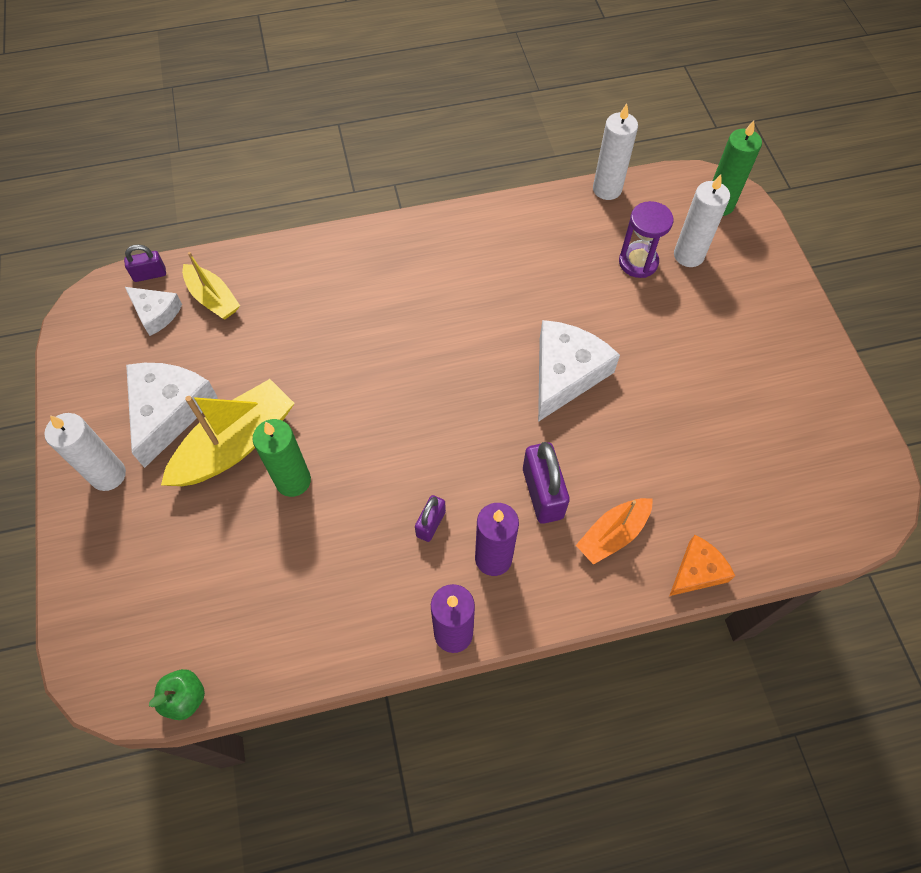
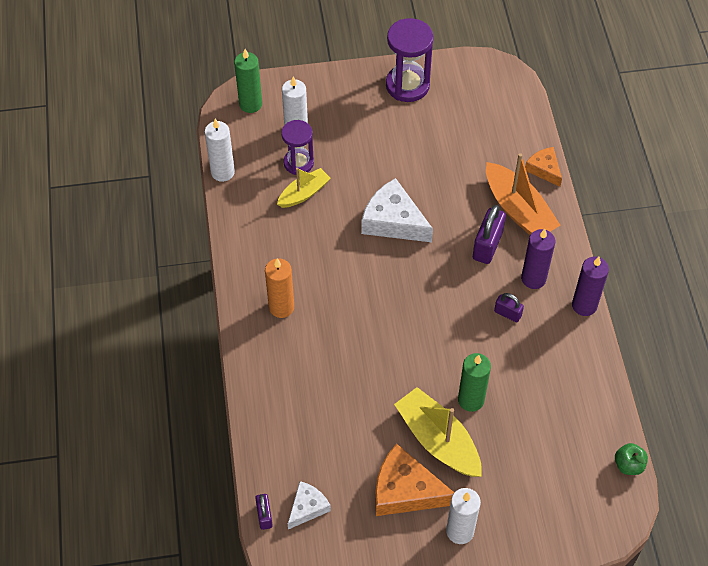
camera: 85 degrees left, 5 degrees down
(168, 411) = (405, 490): white cheese -> orange cheese
(213, 298) = (297, 462): yellow boat -> yellow boat (304, 193)
(420, 264) = (281, 307): none -> orange candle
(542, 493) = (487, 245): purple padlock -> purple padlock turned 60 degrees counterclockwise
(612, 534) = (518, 210): orange boat -> orange boat, size x1.65
(805, 376) = (407, 85): none -> purple hourglass

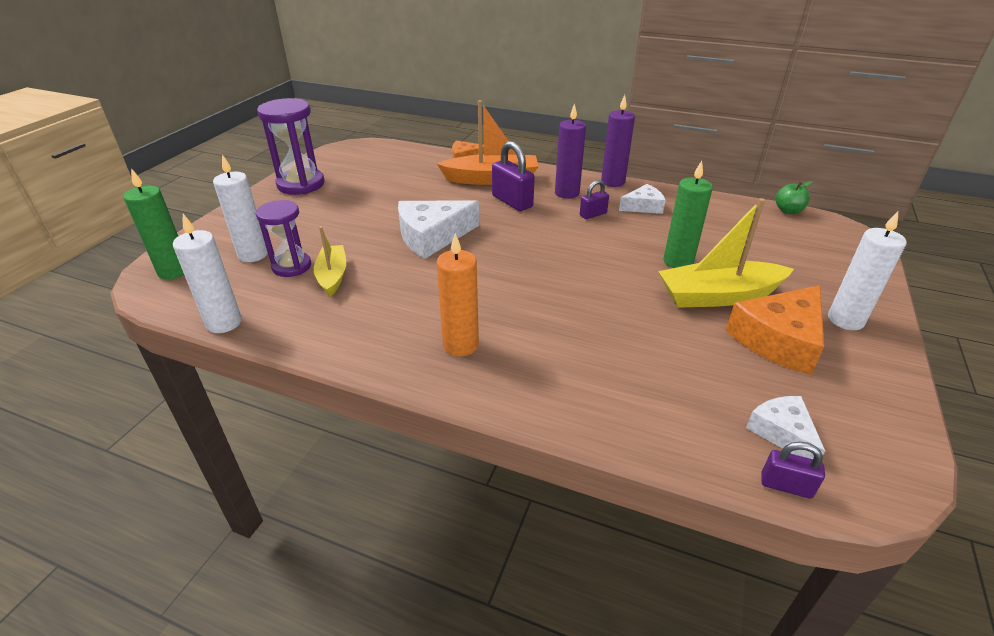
camera: 60 degrees left, 20 degrees down
(551, 346) = (643, 206): none -> white cheese

